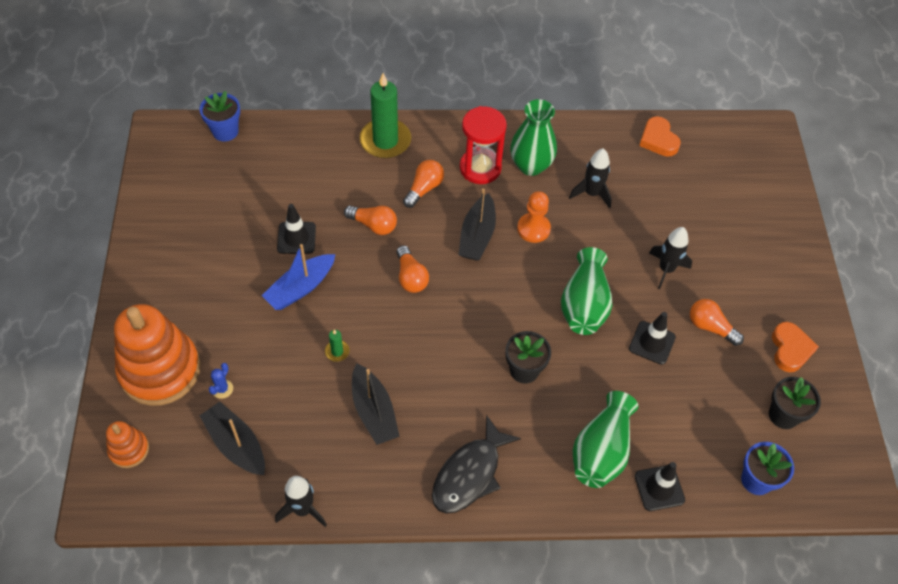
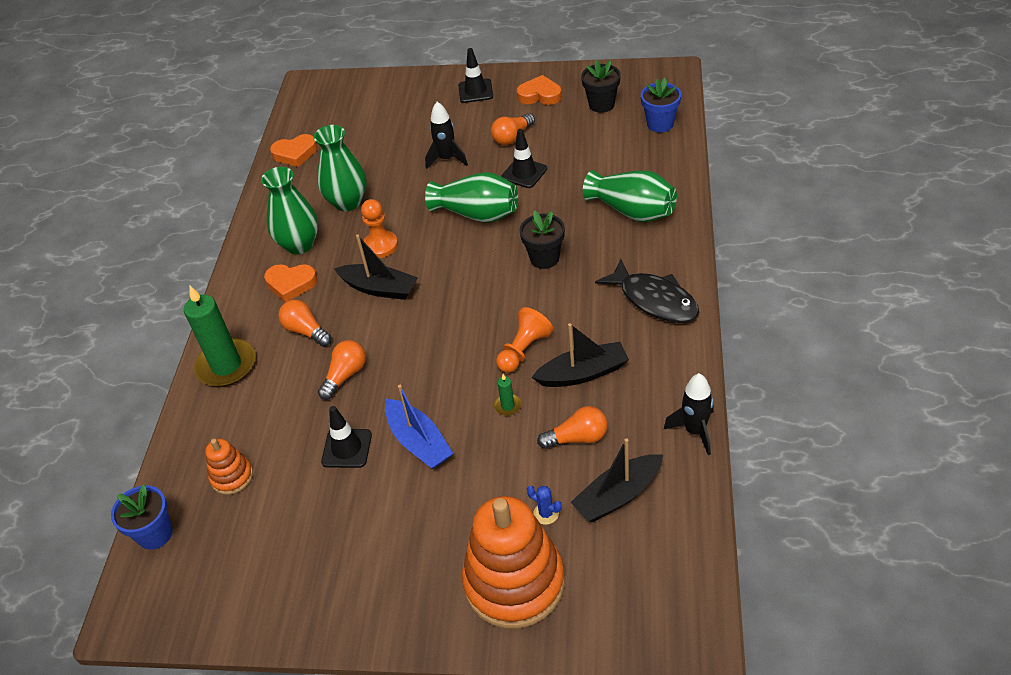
camera: 75 degrees left, 10 degrees down
(129, 449) = (622, 607): orange stacking toy -> orange stacking toy (232, 477)
(402, 359) = (523, 350): none -> orange pawn
(410, 277) = (421, 343): orange light bulb -> orange light bulb (577, 438)
(480, 168) = (291, 284): red hourglass -> orange heart
(591, 193) = (347, 202): black rocket -> green vase
(659, 488) = (667, 178): black traffic cone -> black traffic cone (475, 91)

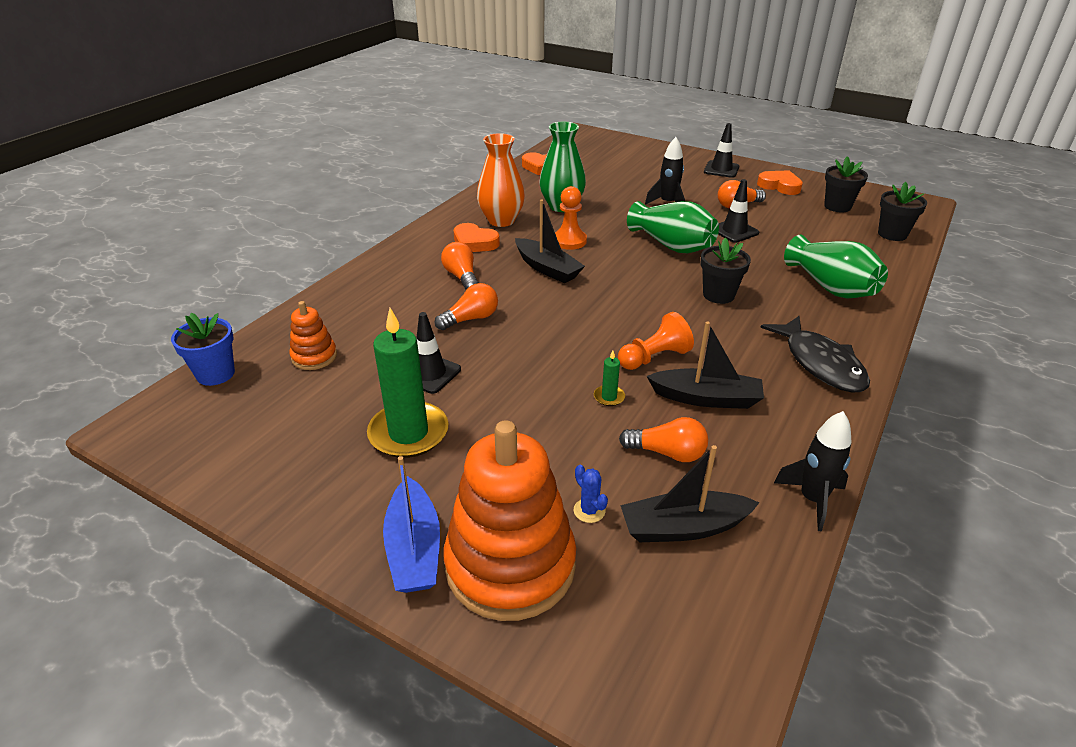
camera: 20 degrees right, 10 degrees down
(226, 365) = (378, 278): green candle -> green candle (408, 433)
(299, 244) = (501, 220): green vase -> orange vase
(419, 442) = (500, 394): blue boat -> blue boat (414, 548)
(660, 124) = (892, 234): blue flower pot -> black flower pot

